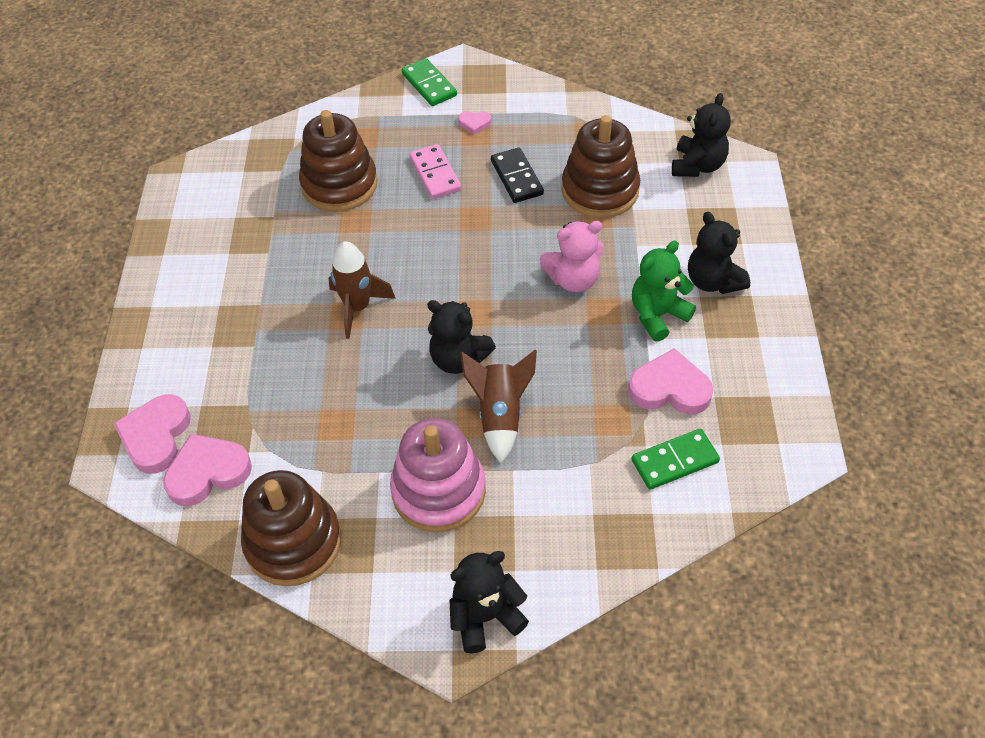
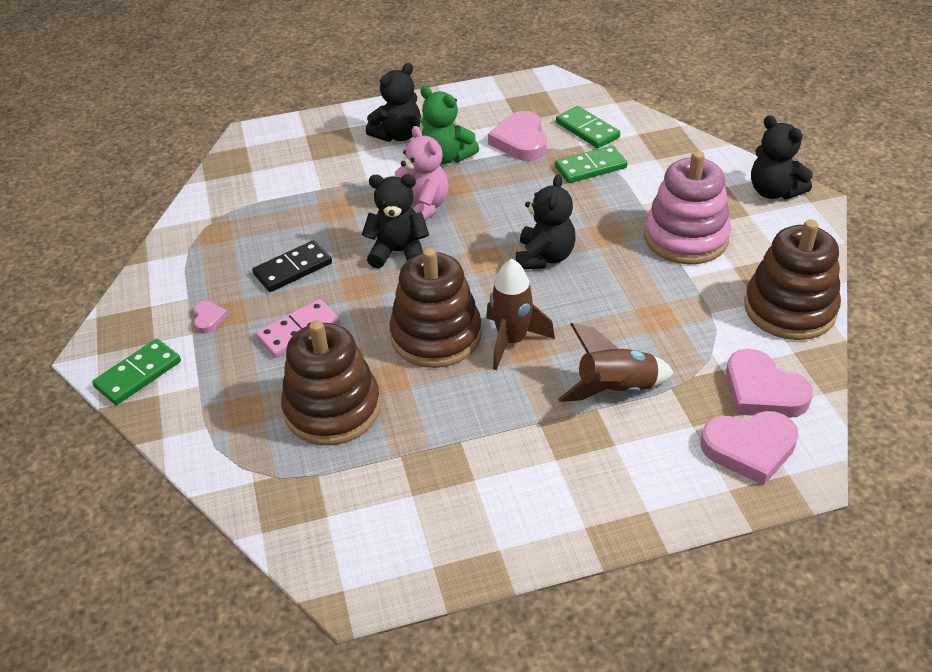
camera: 105 degrees left, 10 degrees down
(500, 415) = (592, 220): brown rocket -> brown rocket (615, 390)
(596, 442) = (590, 167): none -> green domino
(600, 190) = (300, 212): brown stacking toy -> brown stacking toy (436, 336)
(697, 166) = (255, 160): black teddy bear -> black teddy bear (398, 252)

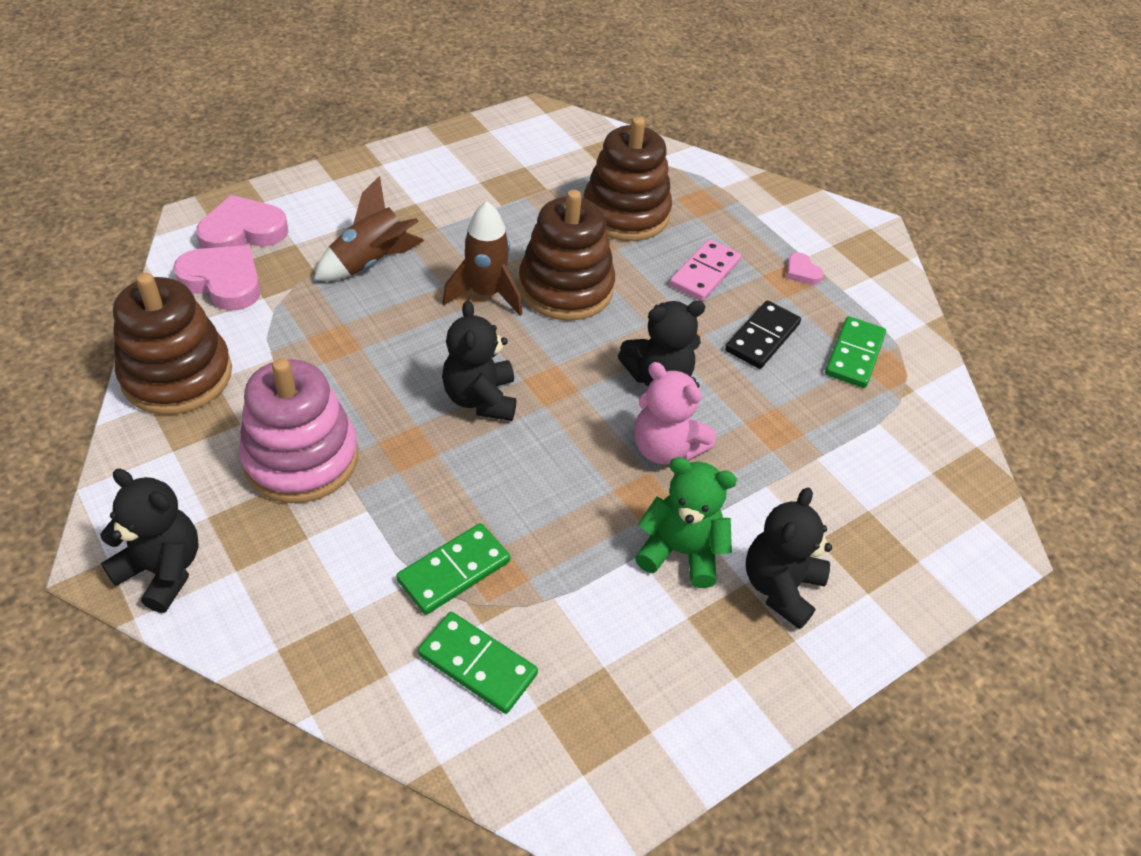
camera: 155 degrees right, 5 degrees up
(138, 374) = (816, 216): green domino -> green domino (854, 355)
(520, 141) = (581, 612): pink heart -> none

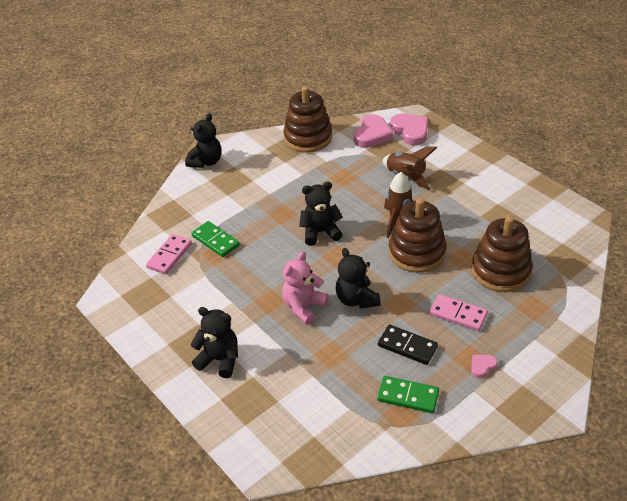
camera: 90 degrees right, 5 degrees down
(301, 458) = (269, 183): pink stacking toy -> none
(477, 664) = (169, 255): green domino -> pink domino
(680, 551) = (236, 318): green teddy bear -> none

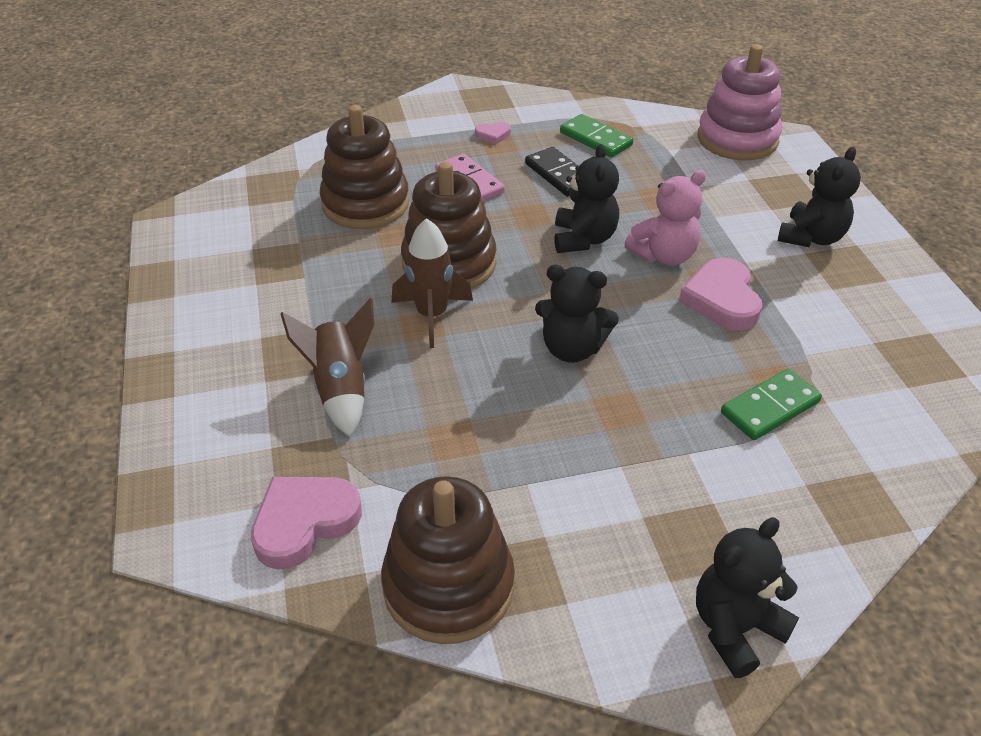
camera: 155 degrees left, 0 degrees up
(169, 255) = (867, 412): pink domino -> none
(215, 241) = (770, 407): green domino -> green domino turned 75 degrees clockwise
(220, 360) = (811, 237): black teddy bear -> black teddy bear turned 105 degrees counterclockwise
(302, 446) = (737, 139): none -> pink stacking toy
(410, 131) = (221, 492): pink heart -> pink heart (722, 299)

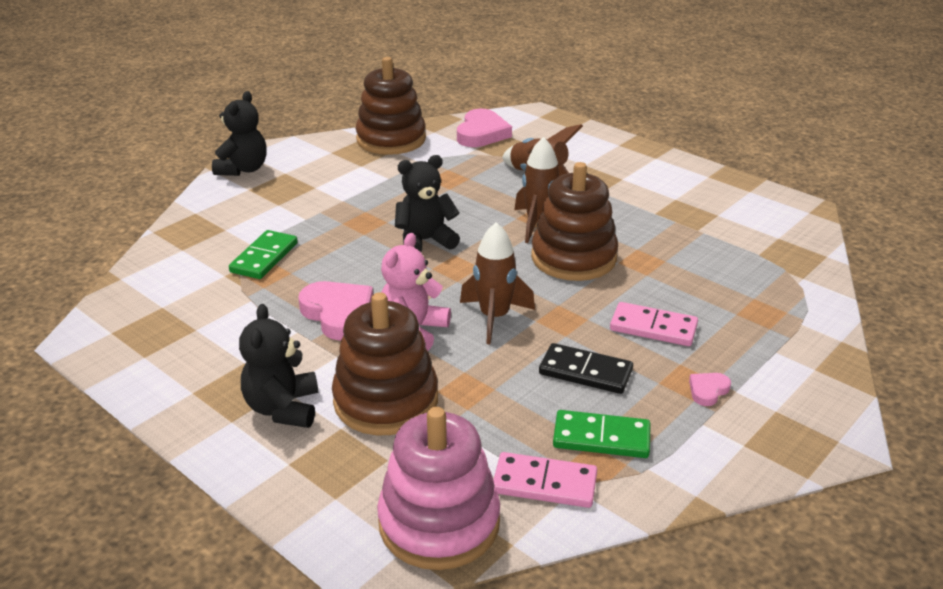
camera: 145 degrees right, 10 degrees down
(365, 204) = (701, 273): brown stacking toy -> brown stacking toy (386, 400)
(583, 239) = (494, 317): black teddy bear -> brown rocket
(657, 132) = (544, 484): none -> pink domino

